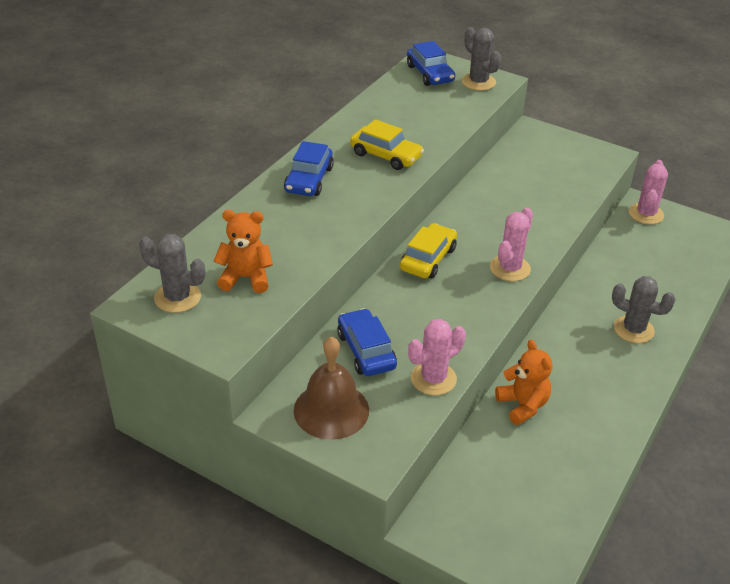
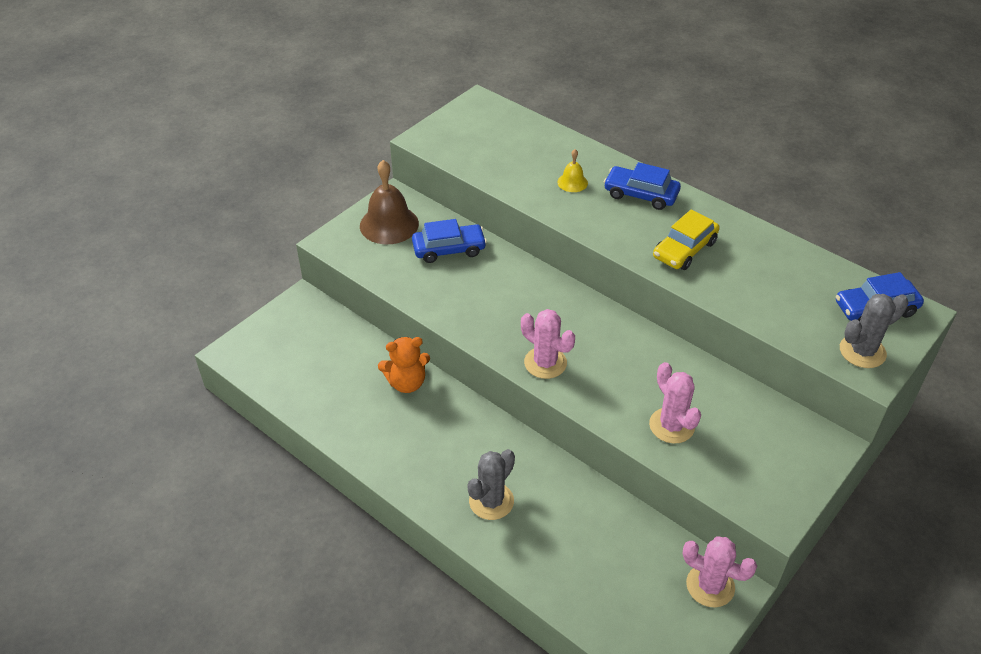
camera: 100 degrees right, 5 degrees up
(177, 297) = (484, 120): grey cactus -> none
(246, 278) = (500, 152): orange teddy bear -> none
(296, 223) = (572, 182): none -> yellow bell
(428, 259) = (567, 304): yellow car -> none
(433, 379) = (406, 284): pink cactus -> pink cactus (671, 426)

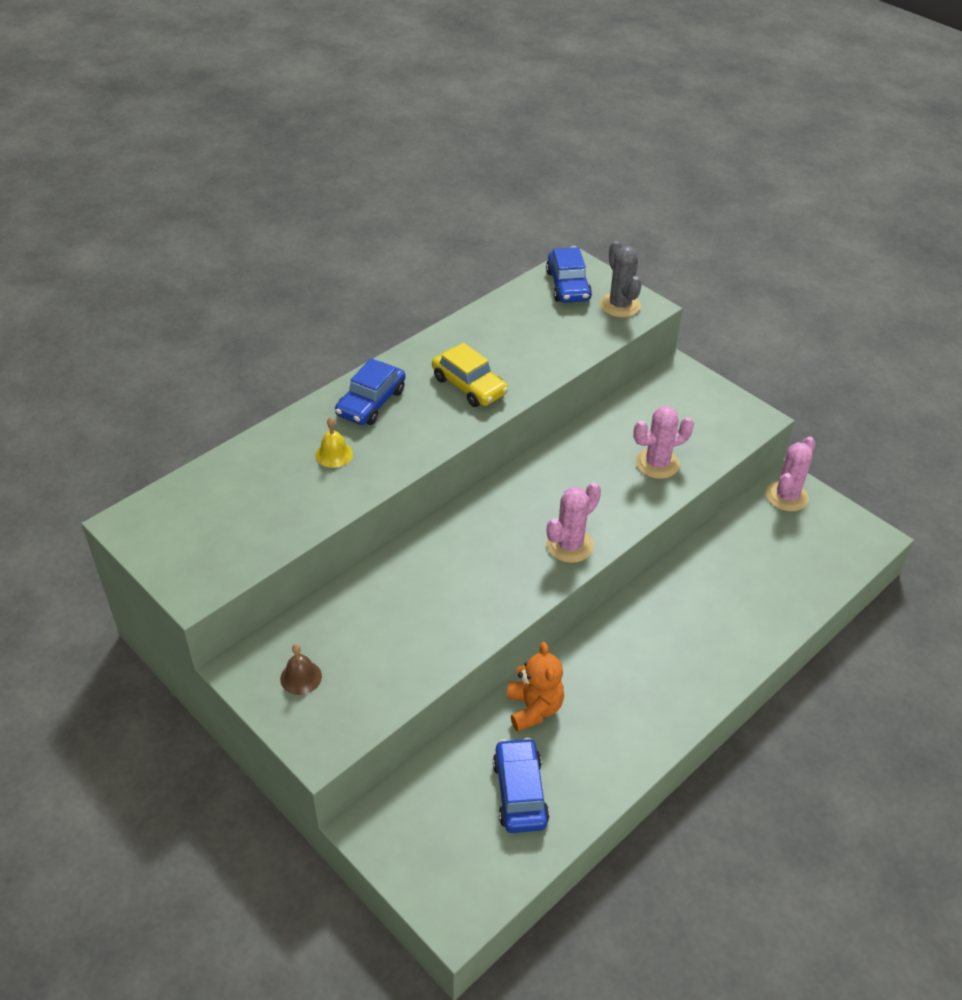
camera: 85 degrees left, 0 degrees up
(389, 224) = (301, 677): brown bell -> brown bell, size x0.50
(449, 249) = (367, 615): blue car -> blue car (520, 792)
(491, 501) = (703, 642): grey cactus -> none

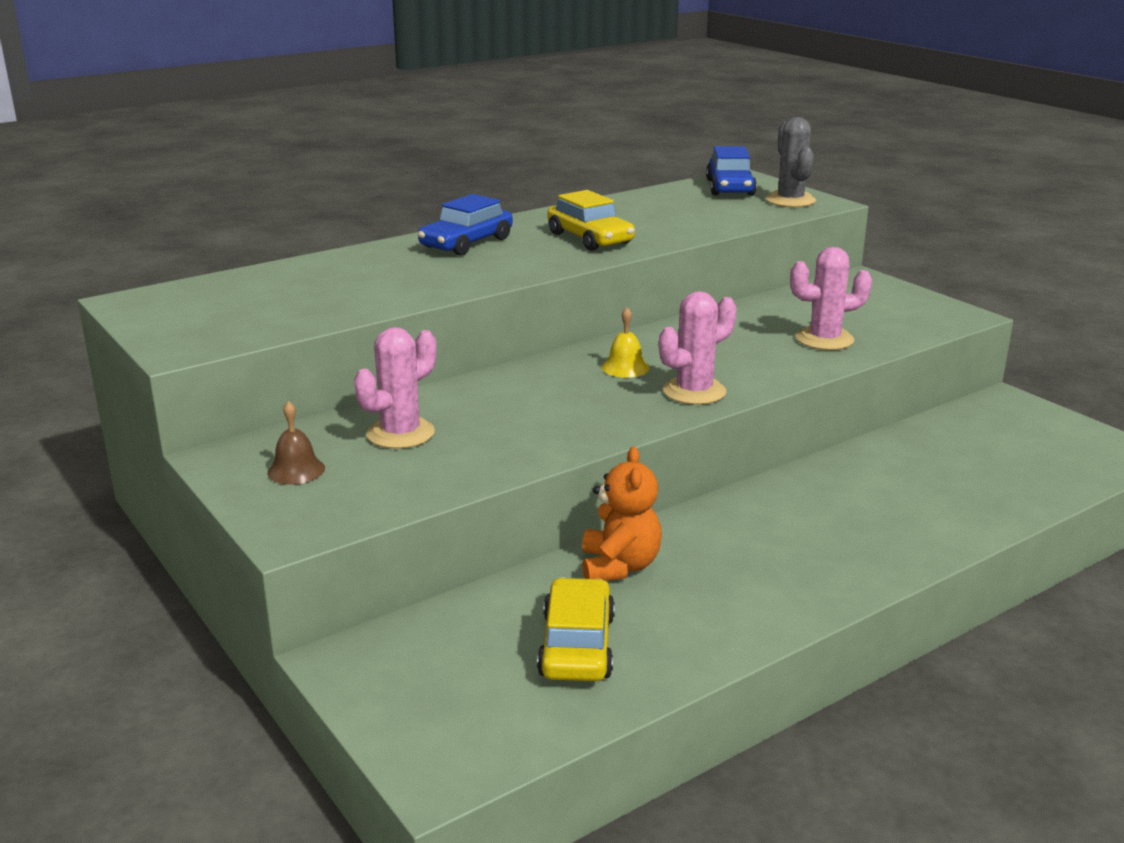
camera: 10 degrees right, 20 degrees down
(334, 454) = (405, 271): yellow bell -> yellow bell (625, 367)
(520, 792) = (577, 645): blue car -> yellow car
(786, 496) = (1004, 411): pink cactus -> pink cactus (400, 434)

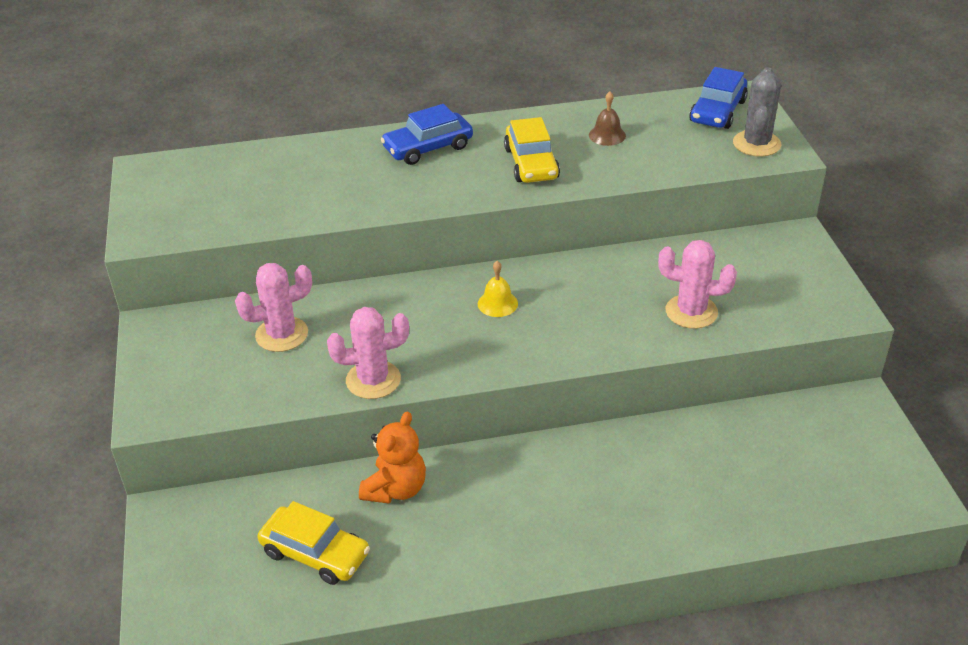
camera: 25 degrees right, 15 degrees up
(296, 470) = (190, 353): brown bell -> brown bell (607, 135)
(577, 645) = (315, 553): yellow car -> yellow car turned 90 degrees clockwise
(694, 391) = (529, 348): pink cactus -> pink cactus (373, 380)

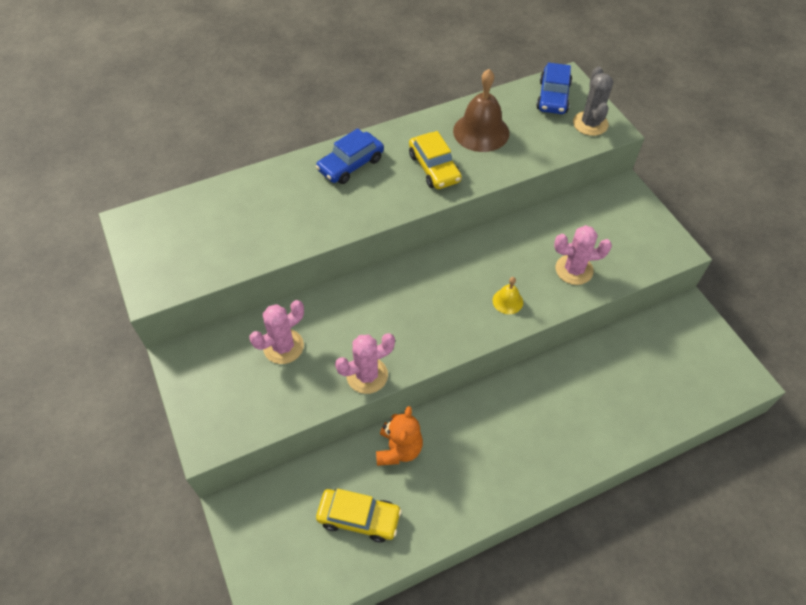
camera: 15 degrees left, 15 degrees up
(497, 303) = (435, 287): yellow bell -> yellow bell (507, 301)
(607, 135) = (481, 132): brown bell -> brown bell, size x2.00

